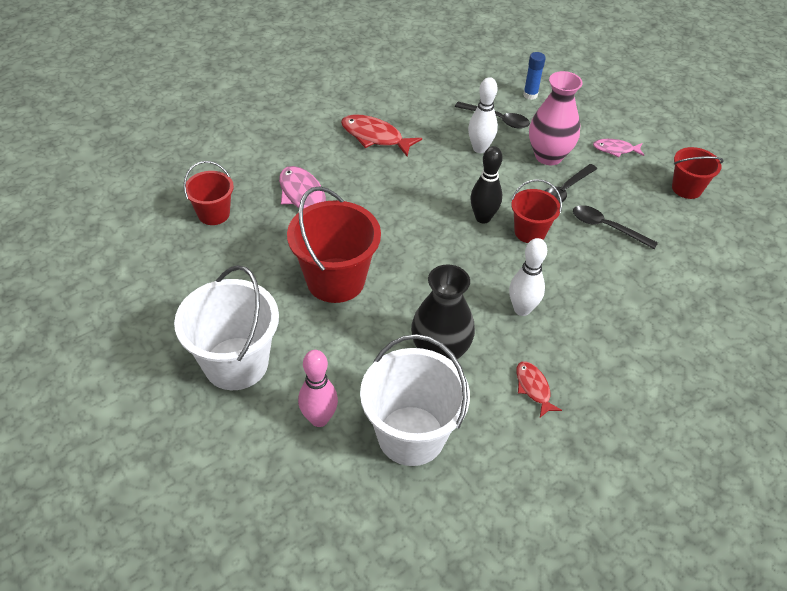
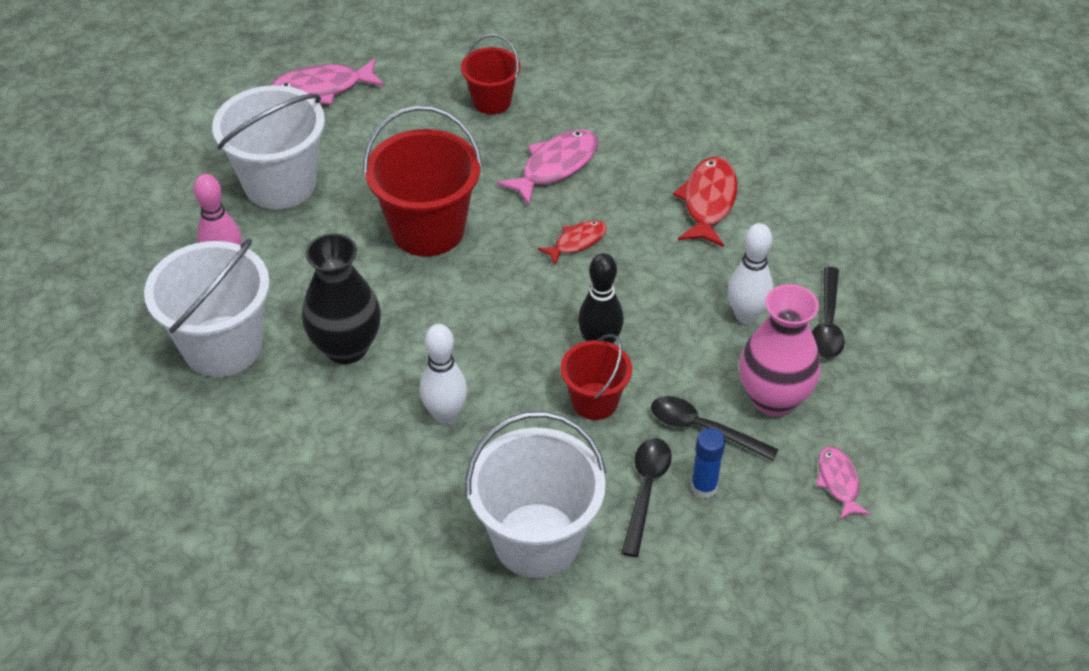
camera: 75 degrees right, 0 degrees up
(131, 313) = (322, 88): none -> pink fish
(530, 95) = (915, 353): blue glue stick -> blue glue stick (704, 487)
(533, 388) = (319, 447): red fish -> red fish (577, 242)
(637, 286) = (536, 540): none -> white bucket
(686, 188) = (791, 590): red bucket -> none

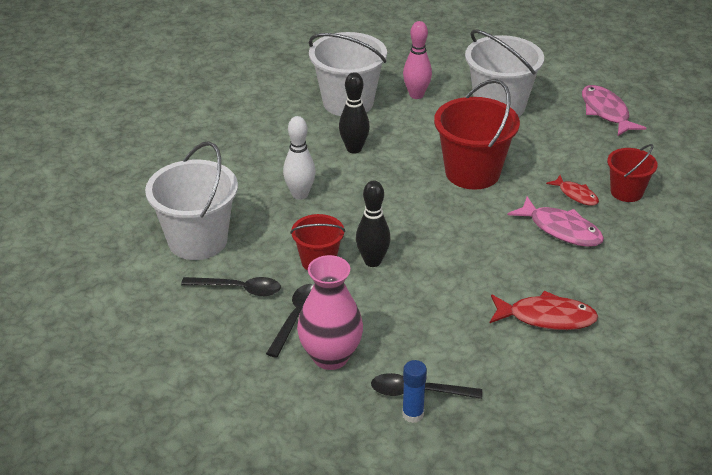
camera: 85 degrees right, 10 degrees down
(346, 347) = (354, 149): black vase -> black bowling pin
(577, 242) = (478, 245): red fish -> red fish (576, 195)
(704, 487) = (242, 318): blue glue stick -> blue glue stick (413, 414)
(746, 315) = (417, 341): white bowling pin -> none
(838, 482) = (248, 394): pink fish -> none

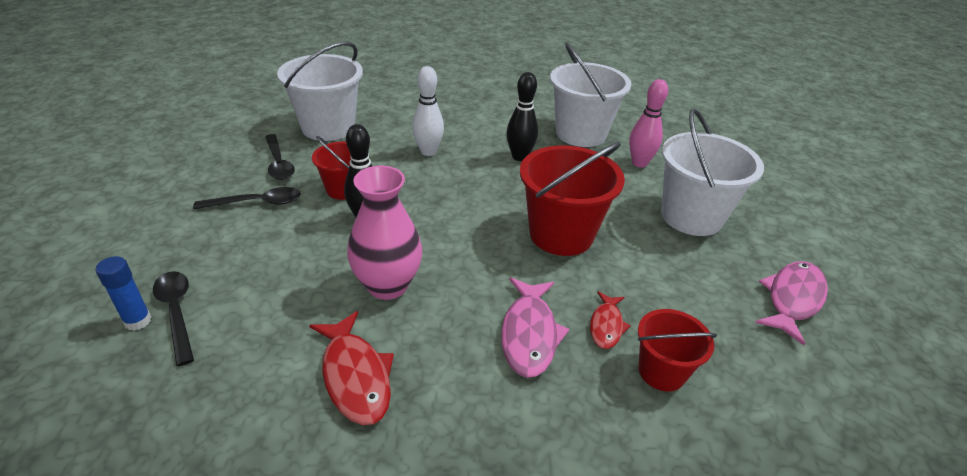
camera: 55 degrees right, 0 degrees up
(330, 357) = (209, 239): pink vase -> pink vase (387, 285)

